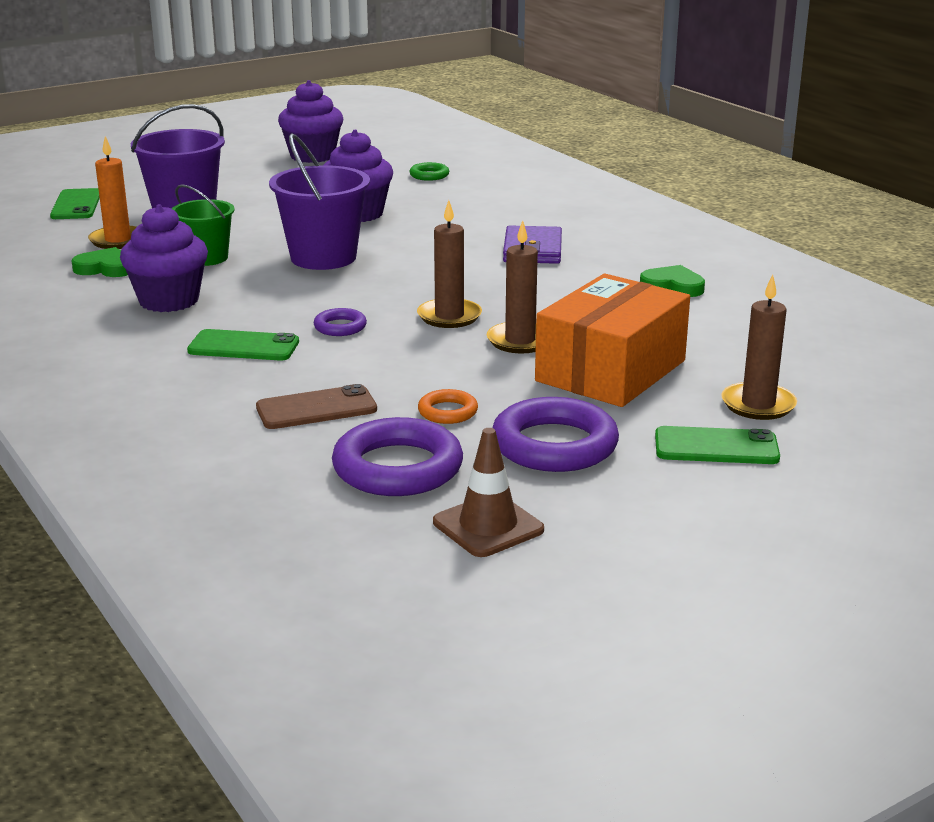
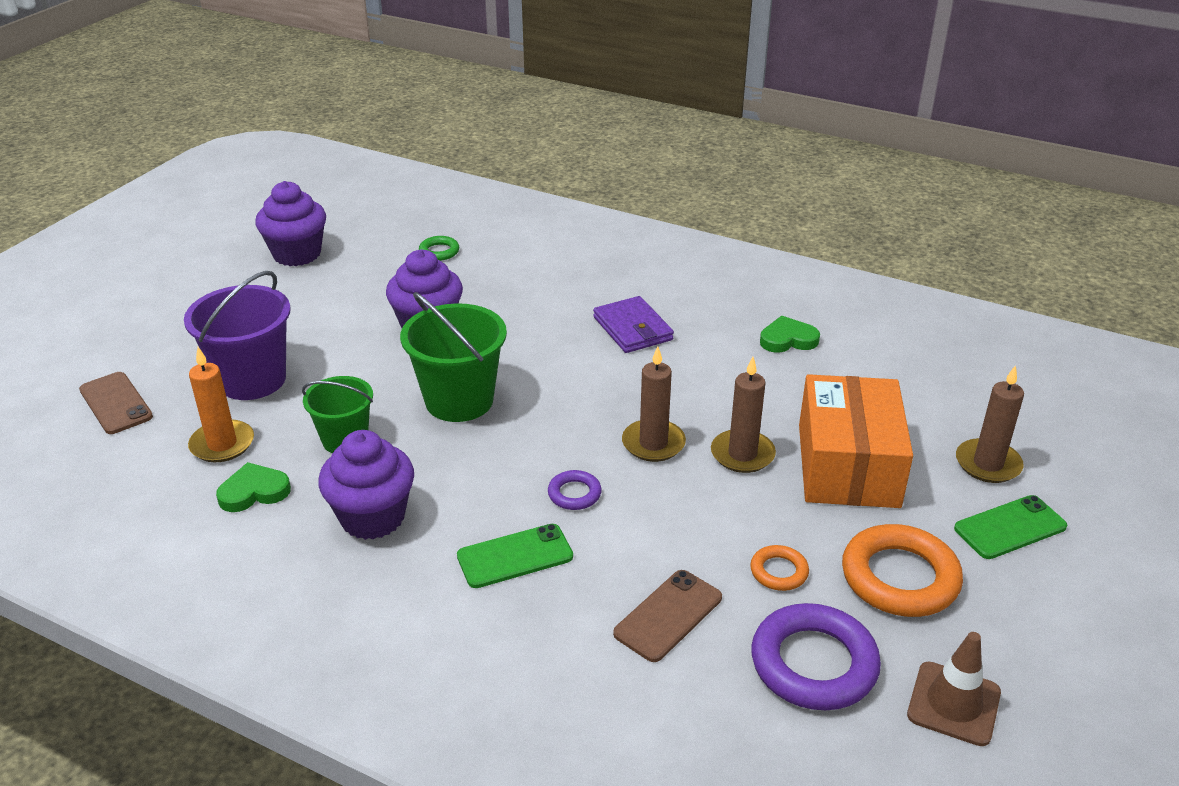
camera: 30 degrees left, 10 degrees up
(76, 205) = (116, 403): green phone -> brown phone
(323, 257) = (459, 400): purple bucket -> green bucket
(554, 445) = (899, 578): purple ring -> orange ring

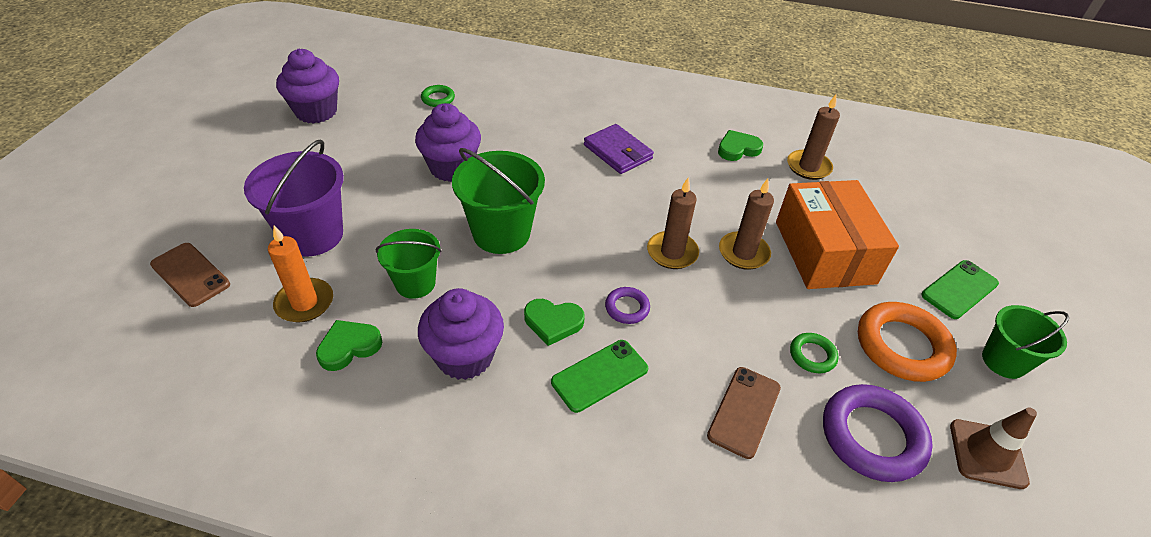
camera: 15 degrees left, 10 degrees up
(483, 497) = (553, 322): none -> green heart
(779, 571) = (812, 355): orange ring -> green ring
(988, 464) = (921, 237): brown candle -> brown candle (808, 167)
(1029, 612) = (1003, 361): none -> green bucket

